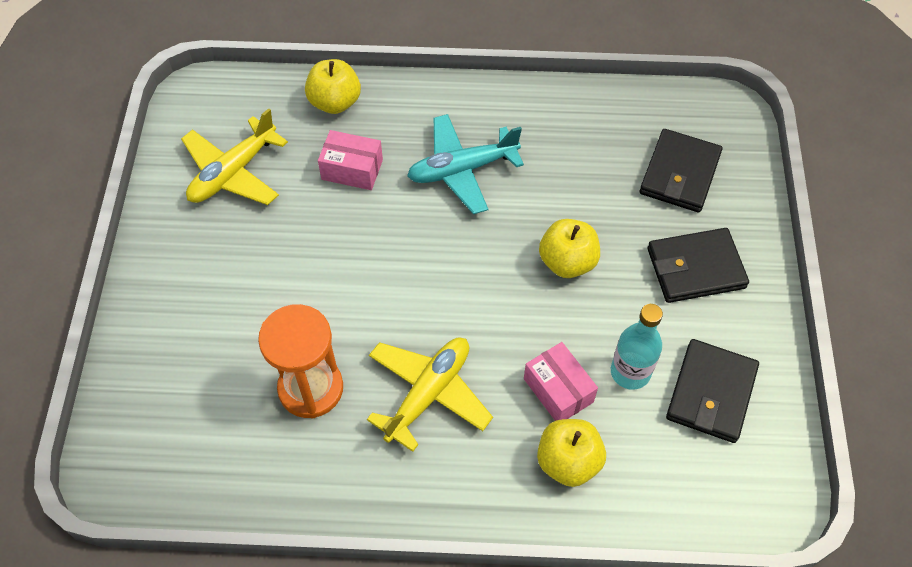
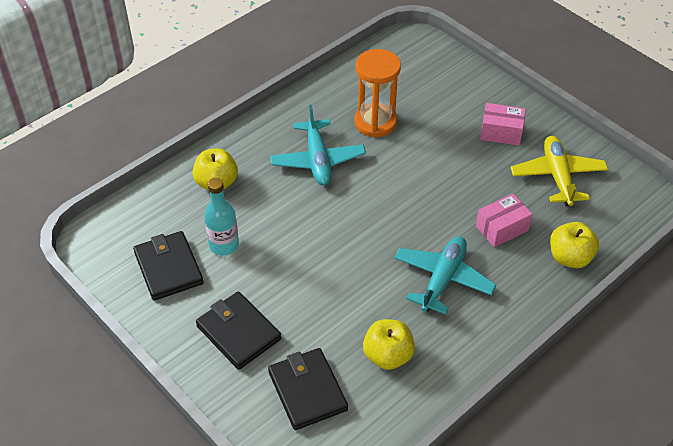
camera: 135 degrees right, 10 degrees down
(428, 394) = (317, 160): yellow plane -> turquoise plane
(558, 390) = (254, 208): pink box -> pink box (501, 132)
(567, 262) = (319, 275): yellow apple -> yellow apple (388, 356)
(695, 268) = (238, 332): black wallet -> black wallet turned 75 degrees counterclockwise

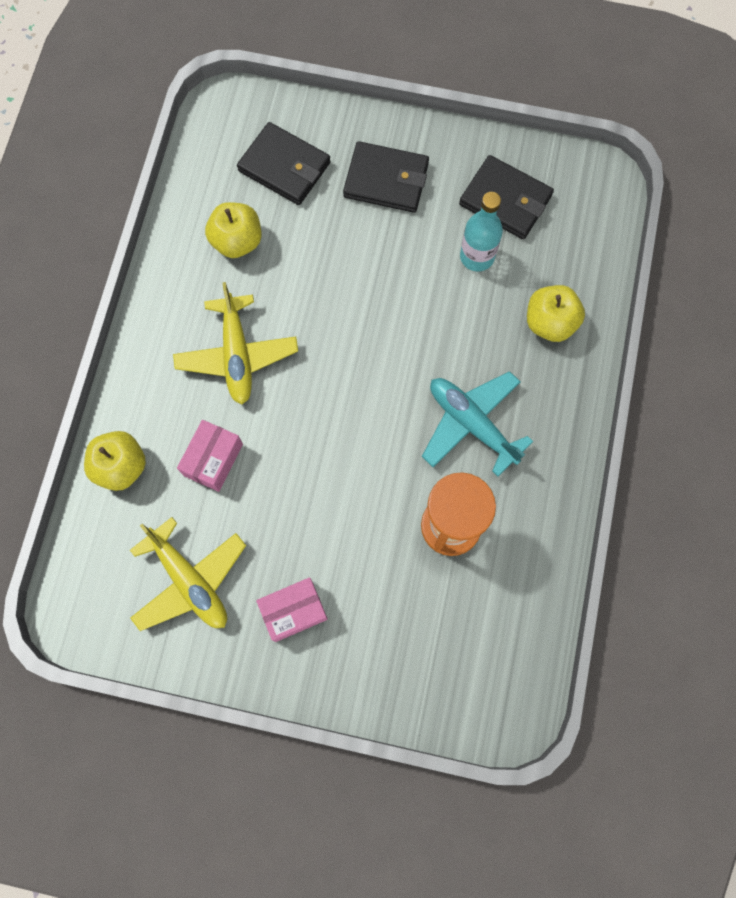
camera: 145 degrees right, 25 degrees up
(443, 279) = (237, 355): turquoise plane -> yellow plane

